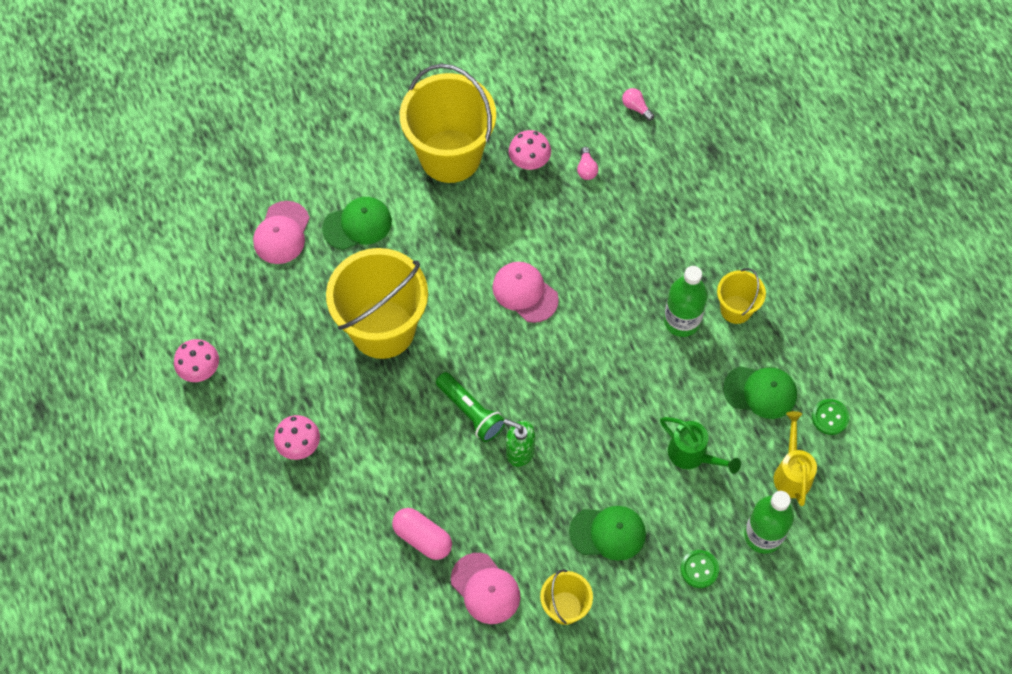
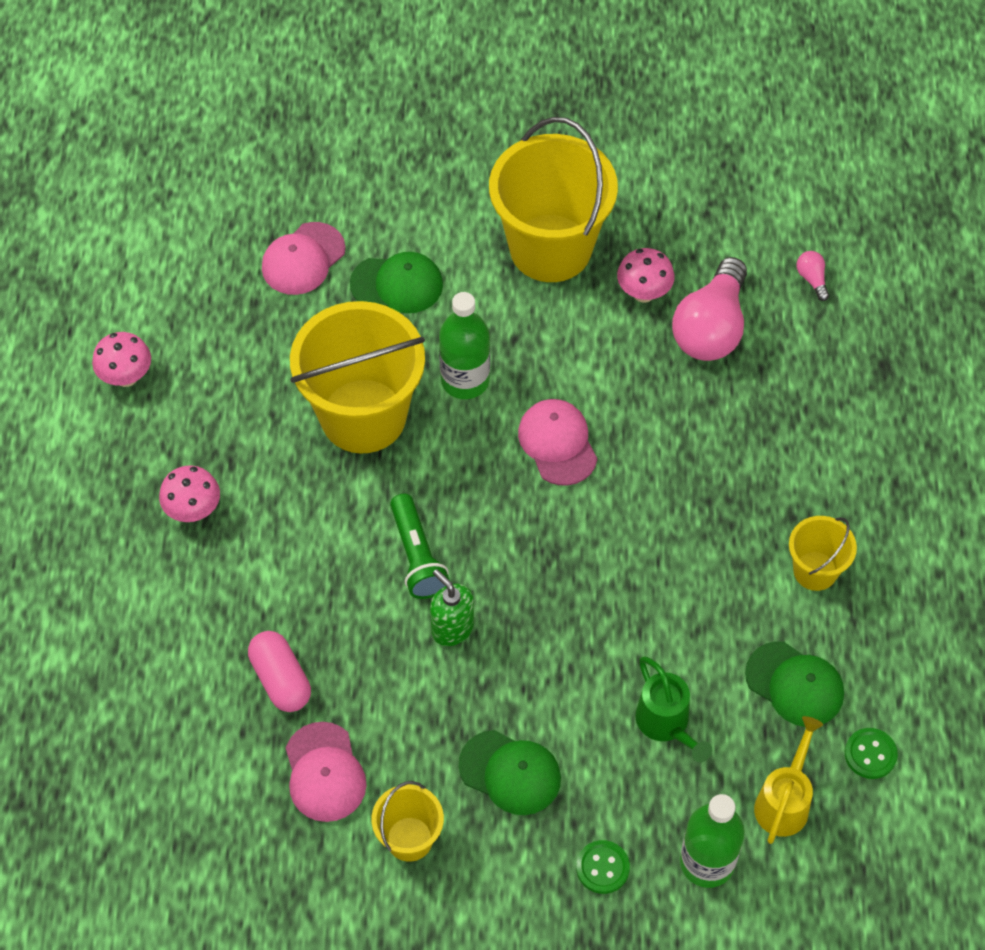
camera: 25 degrees right, 5 degrees down
(586, 169) = (711, 328): pink light bulb -> pink light bulb, size x2.46
(682, 321) = (737, 556): green bottle -> green bottle (465, 380)

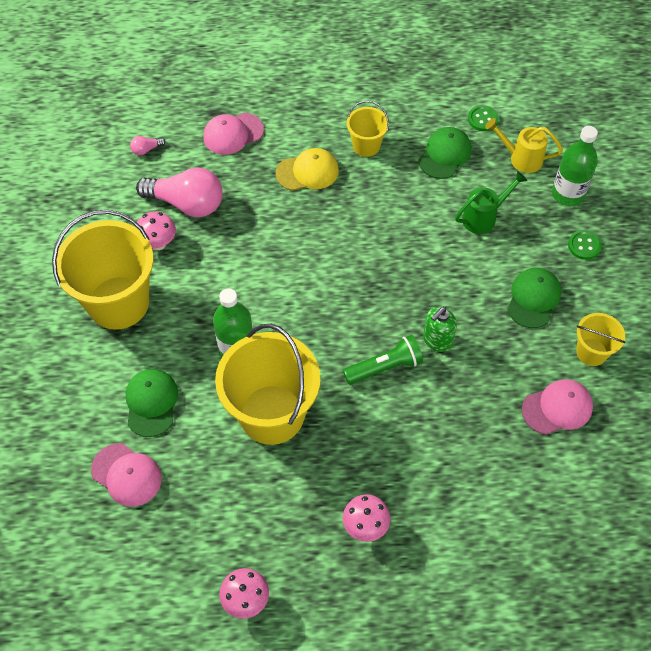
camera: 95 degrees left, 0 degrees up
(281, 679) = (494, 444): pink capsule -> none
(557, 443) = (285, 288): pink cap -> pink cap (233, 134)
(764, 485) = (307, 172): none -> yellow cap

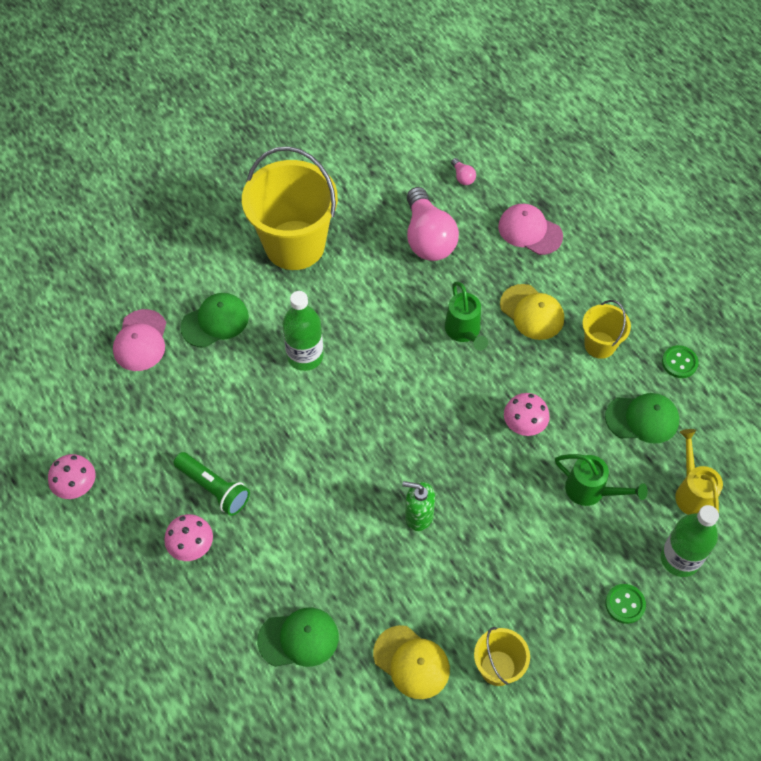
camera: 60 degrees right, 0 degrees up
(146, 149) = (462, 177): pink light bulb -> pink light bulb turned 150 degrees counterclockwise
(158, 243) = (372, 240): pink mushroom -> pink mushroom (523, 426)
(272, 414) = (258, 417): yellow bucket -> none
(293, 225) = (464, 332): none -> green watering can
(385, 367) = (361, 484): green flashlight -> green flashlight (214, 488)
(483, 119) = (715, 432): green button -> green button (679, 362)
(533, 299) = (525, 583): green cap -> green cap (298, 638)
(557, 408) = (411, 662): pink cap -> yellow cap

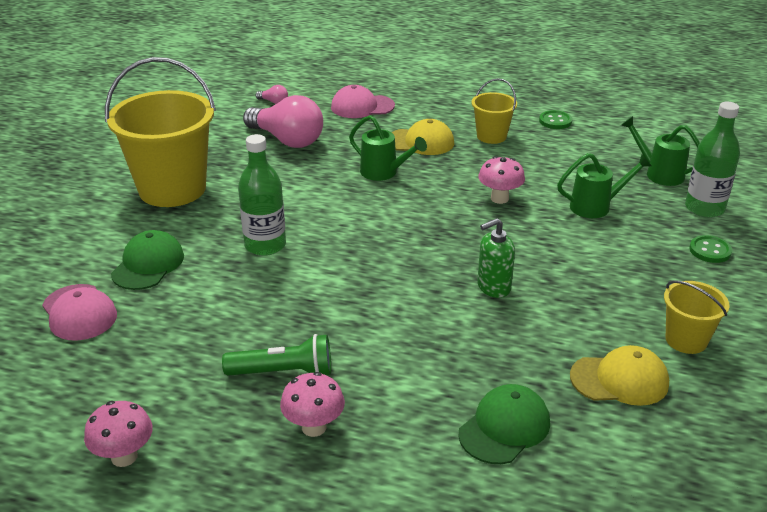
camera: 40 degrees left, 25 degrees down
(642, 419) = (573, 156): green cap -> none
(692, 492) = (659, 174): yellow watering can -> green watering can

